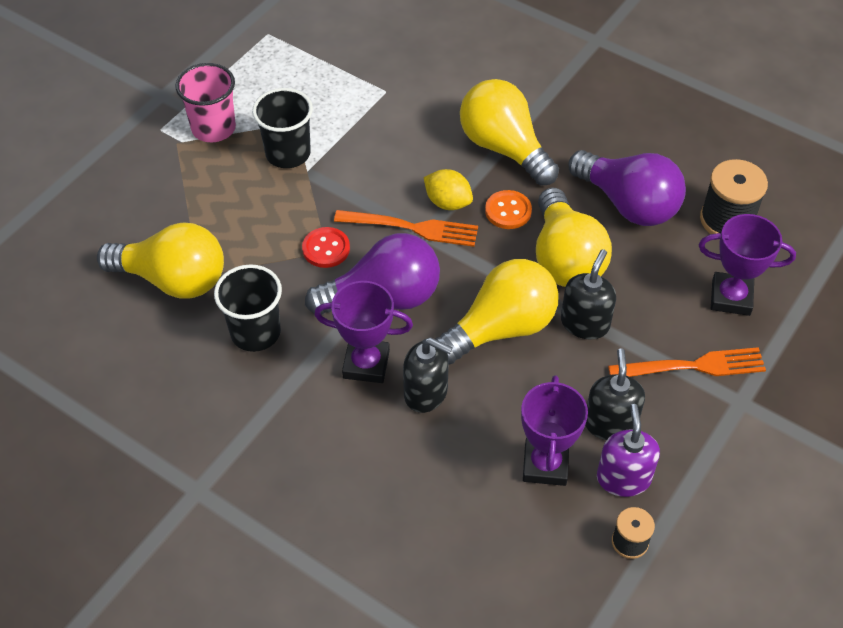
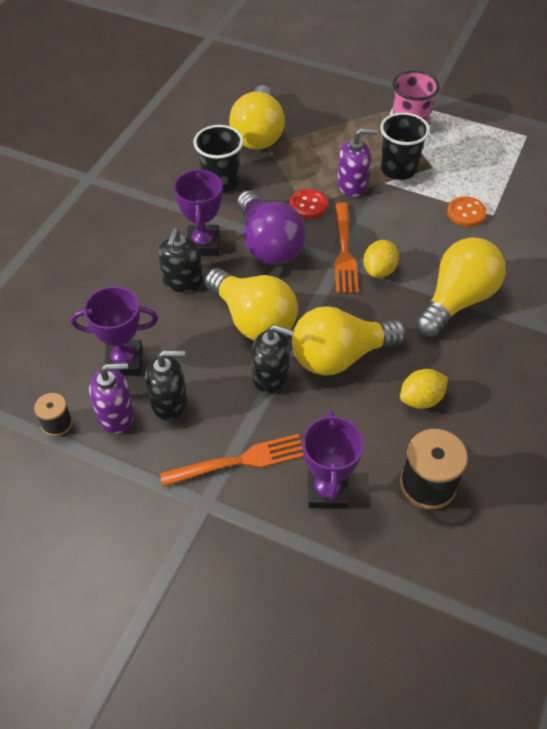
camera: 80 degrees right, 0 degrees up
(303, 201) = (352, 185): none -> purple soap dispenser
(508, 211) = (383, 311): orange button -> orange button (466, 213)
(628, 204) = (421, 399): purple light bulb -> yellow lemon
(692, 366) = (239, 461): orange fork -> orange fork turned 90 degrees counterclockwise

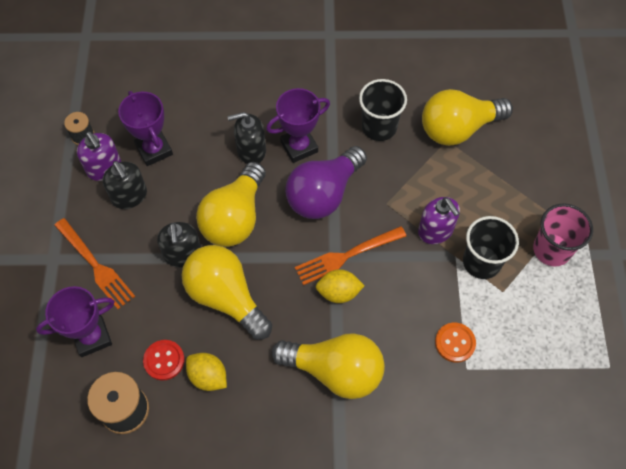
camera: 65 degrees right, 10 degrees up
(308, 205) = (388, 205): red button -> red button (164, 360)

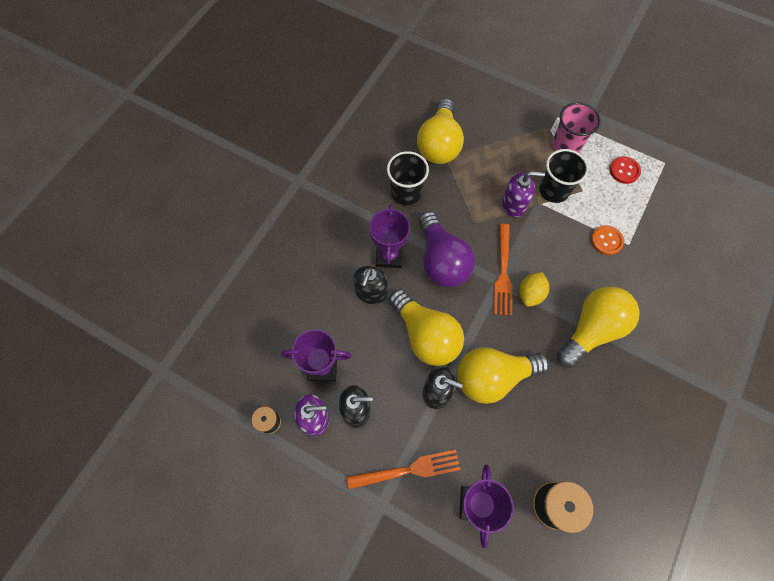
camera: 60 degrees left, 5 degrees up
(164, 360) = (525, 452): red button -> red button (624, 171)
(208, 376) = (554, 424): yellow lemon -> none

